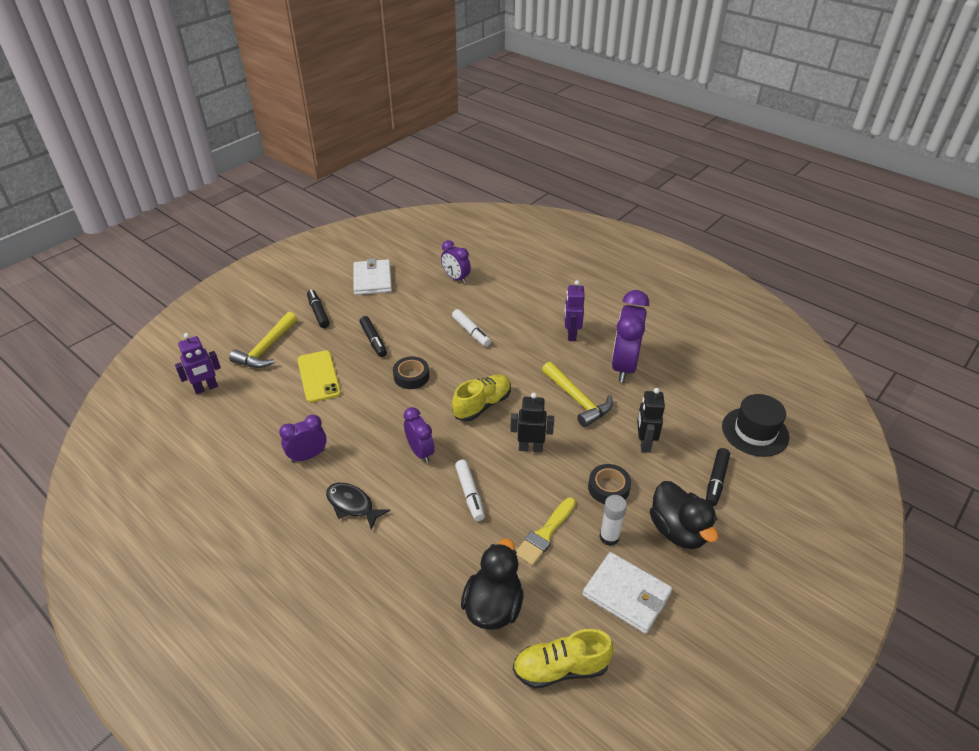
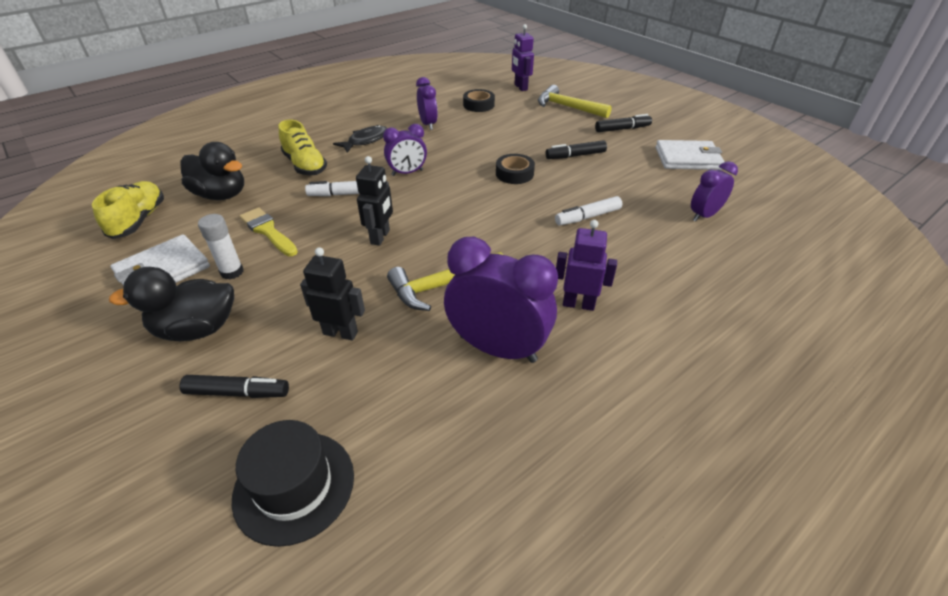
camera: 100 degrees right, 0 degrees up
(318, 376) = (525, 129): yellow phone -> none
(482, 405) = (457, 212): yellow shoe -> yellow shoe (305, 165)
(608, 488) = (292, 285): black tape -> black tape (478, 105)
(716, 481) = (237, 392): black marker -> black marker turned 150 degrees clockwise

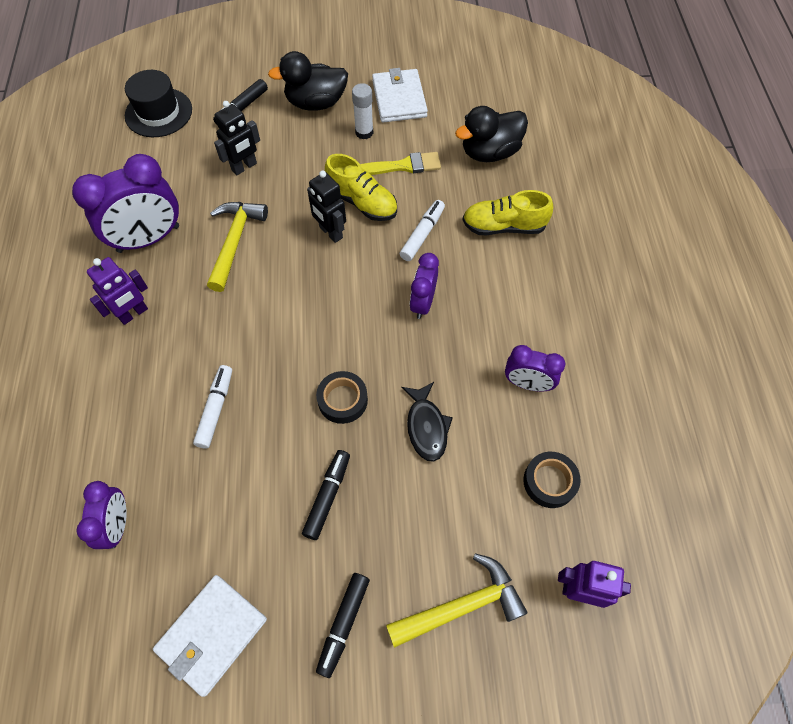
camera: 125 degrees right, 20 degrees up
(139, 220) = (485, 97): yellow shoe -> yellow shoe (362, 202)
(197, 329) = (316, 103): black duck -> black duck turned 120 degrees counterclockwise
(366, 141) = (525, 299): black fish -> black fish (426, 427)

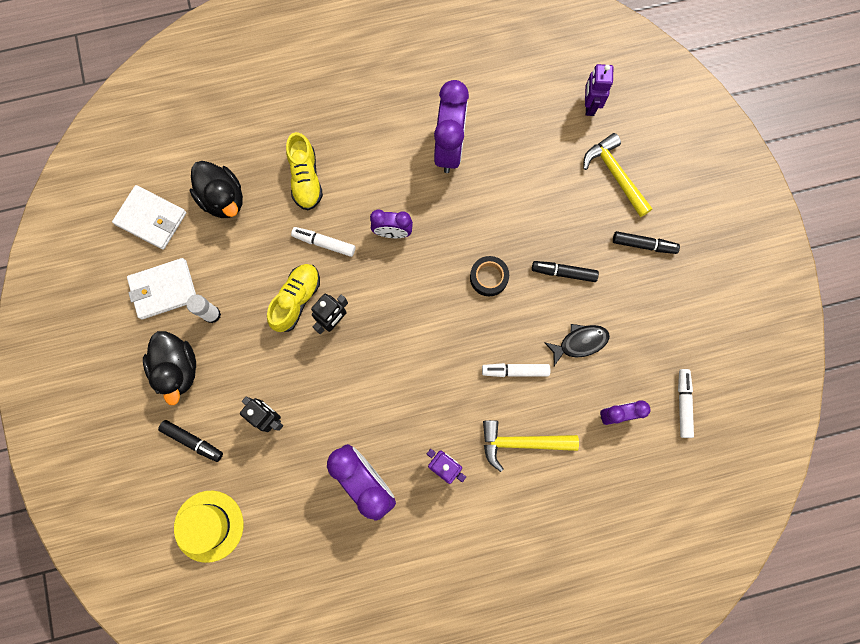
camera: 100 degrees left, 15 degrees up
(97, 625) = (683, 404): none -> white marker
(158, 112) = (209, 526): black hat -> yellow hat
(212, 634) = (670, 326): white wallet -> white wallet (151, 219)
(235, 242) = (357, 401): yellow hammer -> yellow hammer (521, 442)
(403, 166) = (249, 271): yellow brush -> none
(426, 427) = (498, 214): black fish -> black fish (580, 342)
(527, 383) = (449, 148): purple clock -> purple clock, size x1.74
(549, 482) = (521, 128): black tape -> none

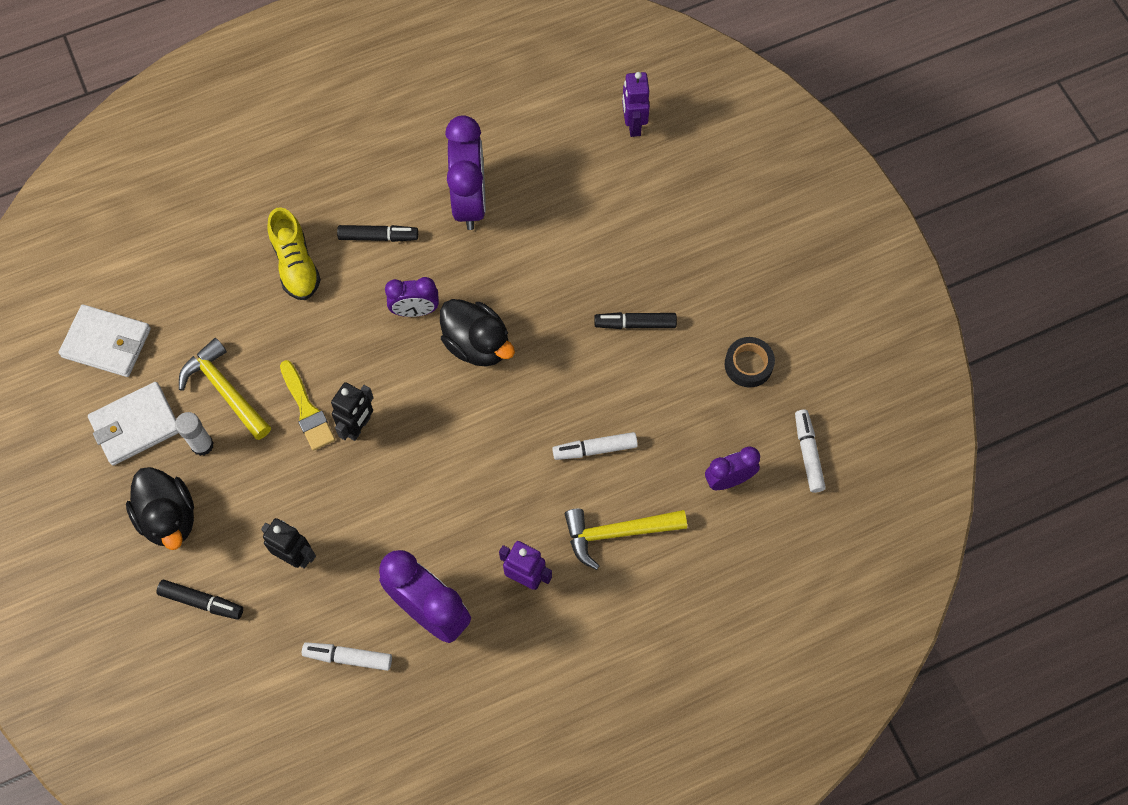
camera: 10 degrees left, 10 degrees down
(209, 526) = (238, 701): yellow hat -> none
(223, 199) = (195, 304): black duck -> black duck (477, 344)
(296, 300) = (307, 410): yellow shoe -> yellow brush
(324, 243) = (331, 337): white marker -> white marker (348, 657)
(488, 277) = (543, 344): black tape -> black tape (748, 365)
(580, 342) = (669, 402): black fish -> none
(615, 174) = (678, 199): yellow hammer -> yellow hammer (225, 390)
(643, 245) = (727, 275): black marker -> black marker (378, 237)

